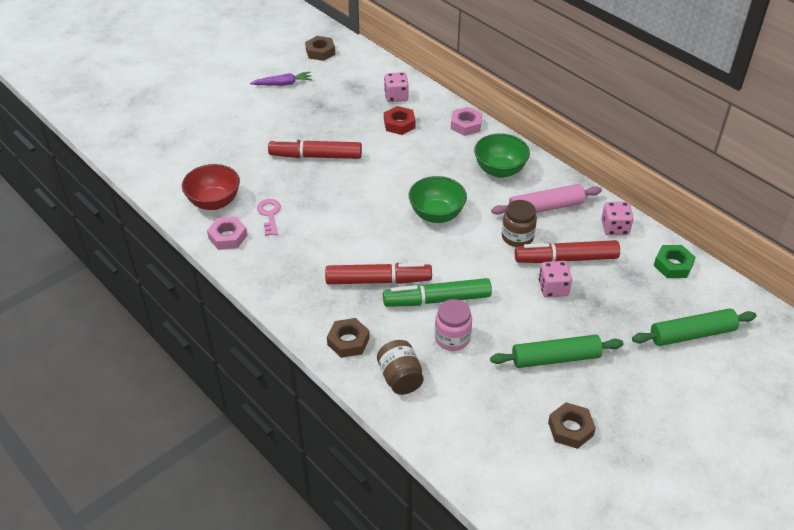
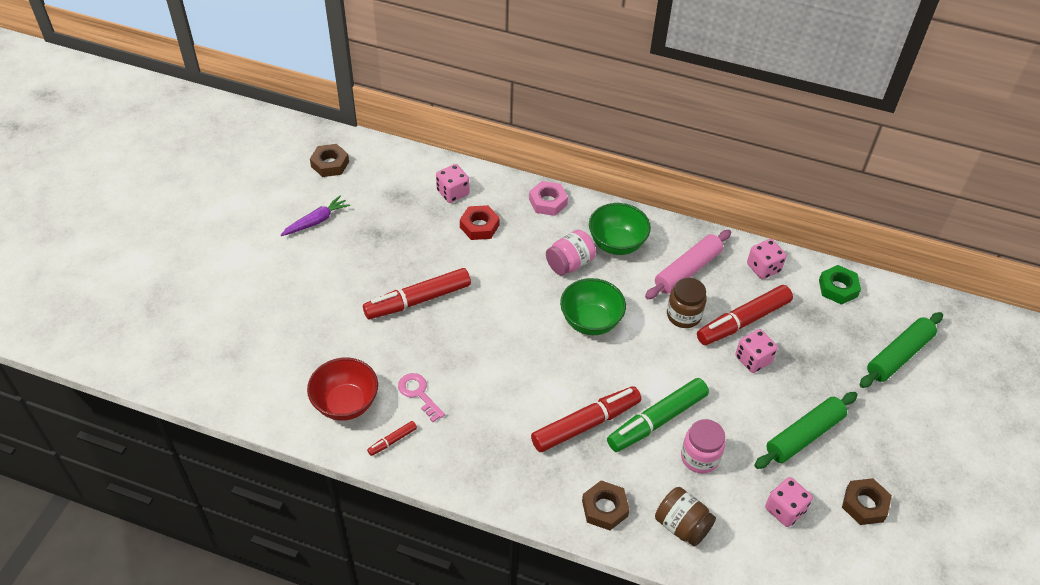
camera: 30 degrees left, 5 degrees up
(228, 237) = (392, 441): pink nut -> red marker
(450, 171) = (569, 264): none -> pink jar
(496, 403) = (784, 509): none -> pink dice

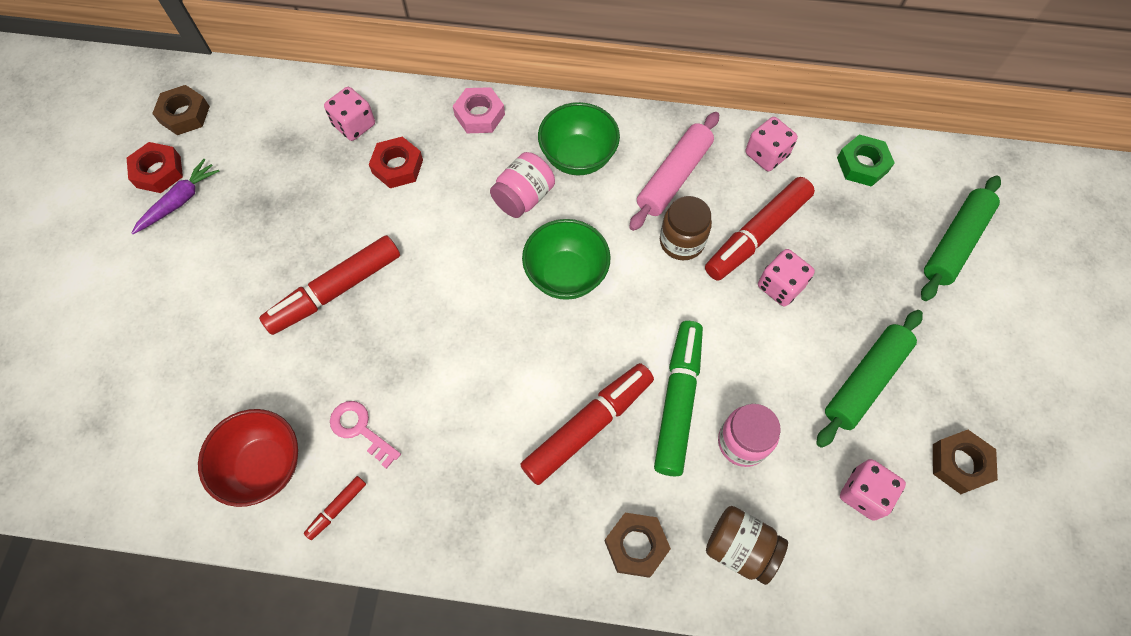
camera: 10 degrees left, 15 degrees up
(304, 199) = (158, 172): none -> red nut
(657, 421) = (678, 401): green marker -> green marker turned 150 degrees clockwise

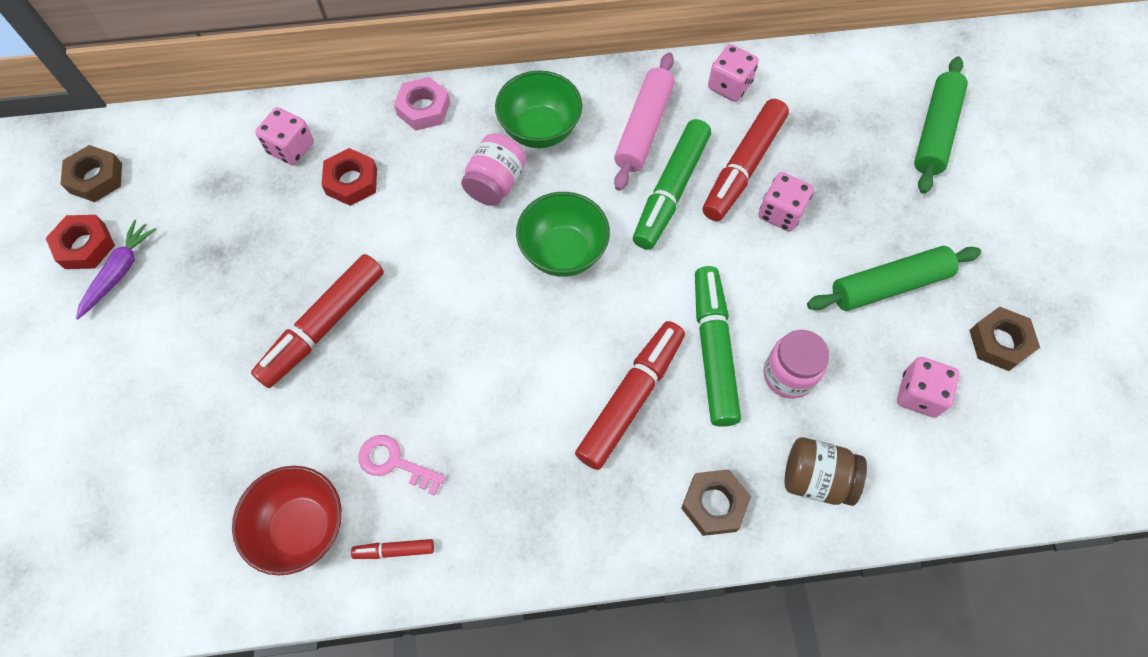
camera: 15 degrees left, 0 degrees up
(337, 509) = (394, 550): red marker -> red marker turned 60 degrees clockwise
(681, 242) = (670, 191): brown jar -> green marker
(862, 164) = (825, 75): green nut -> none
(865, 381) = (889, 285): green rolling pin -> green rolling pin turned 45 degrees clockwise

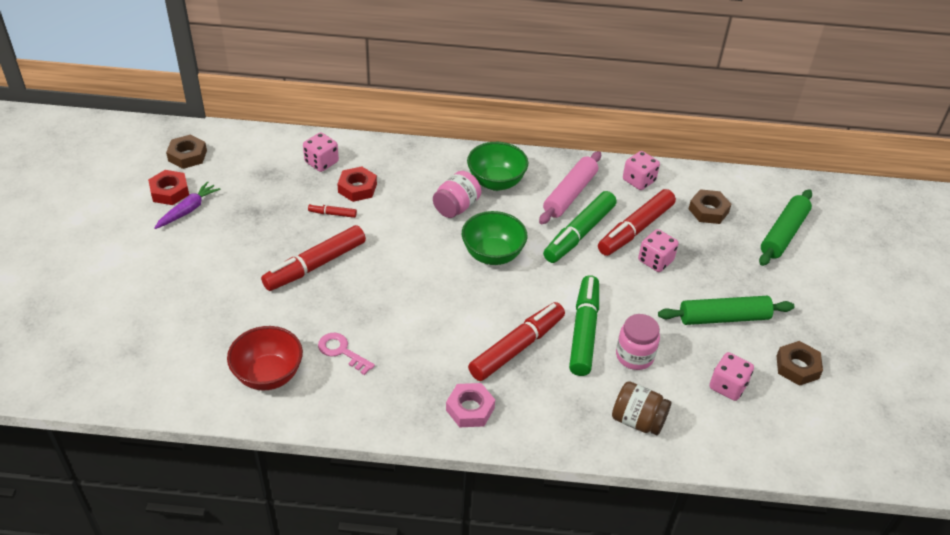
camera: 10 degrees right, 20 degrees down
(394, 550) = (327, 401): red marker -> red marker (332, 214)
(423, 108) = (418, 156): pink nut -> pink nut (470, 409)
(714, 504) = (559, 420): brown nut -> brown nut (708, 211)

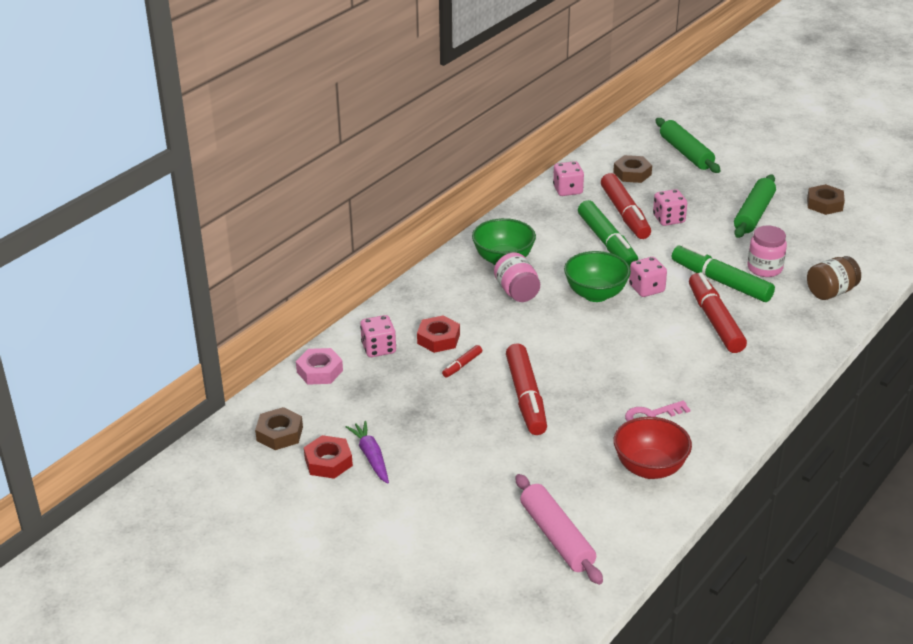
camera: 55 degrees left, 10 degrees down
(470, 409) = (766, 368): pink nut -> pink nut (319, 371)
(570, 194) = (554, 228): pink rolling pin -> pink rolling pin (557, 537)
(728, 386) = (823, 240): pink dice -> pink dice (646, 289)

